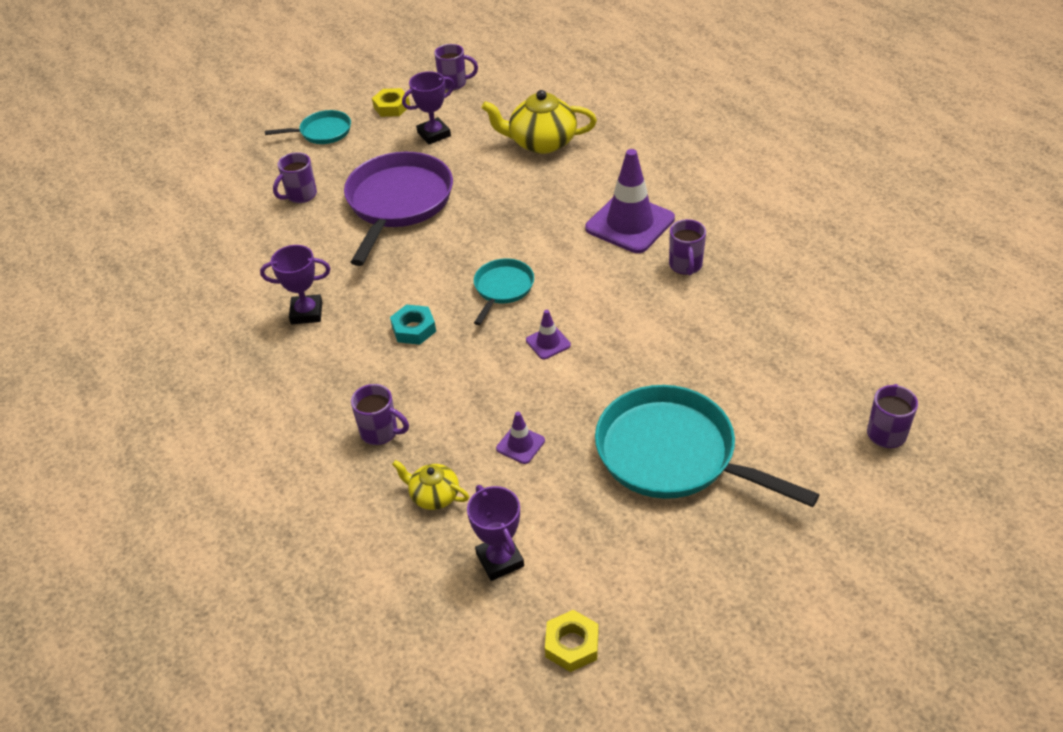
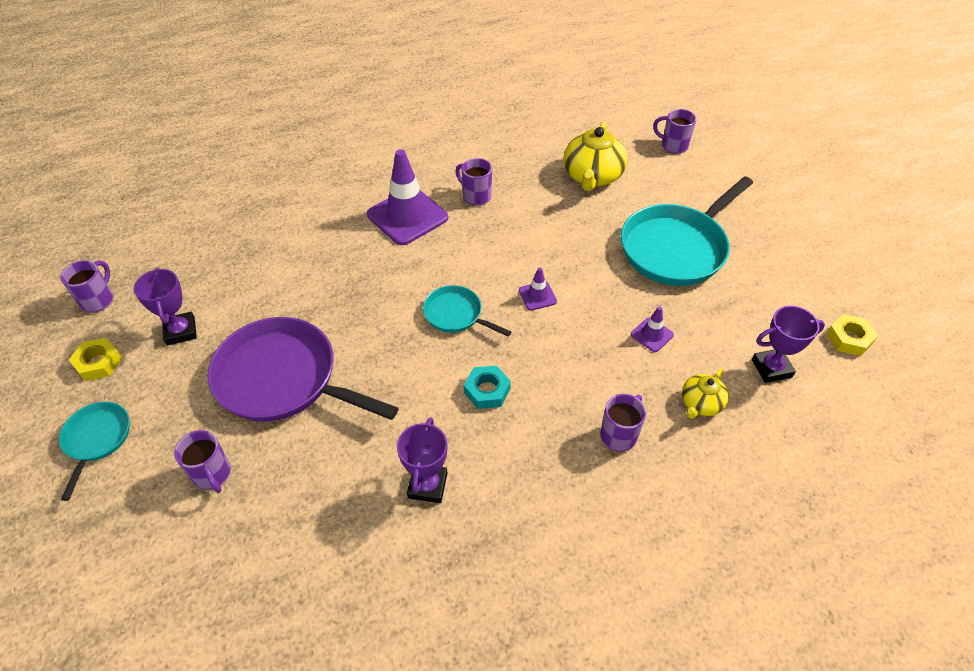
camera: 80 degrees left, 5 degrees up
(541, 142) = (255, 250): yellow teapot -> yellow teapot (592, 176)
(685, 266) = (475, 196): purple mug -> purple mug turned 150 degrees counterclockwise

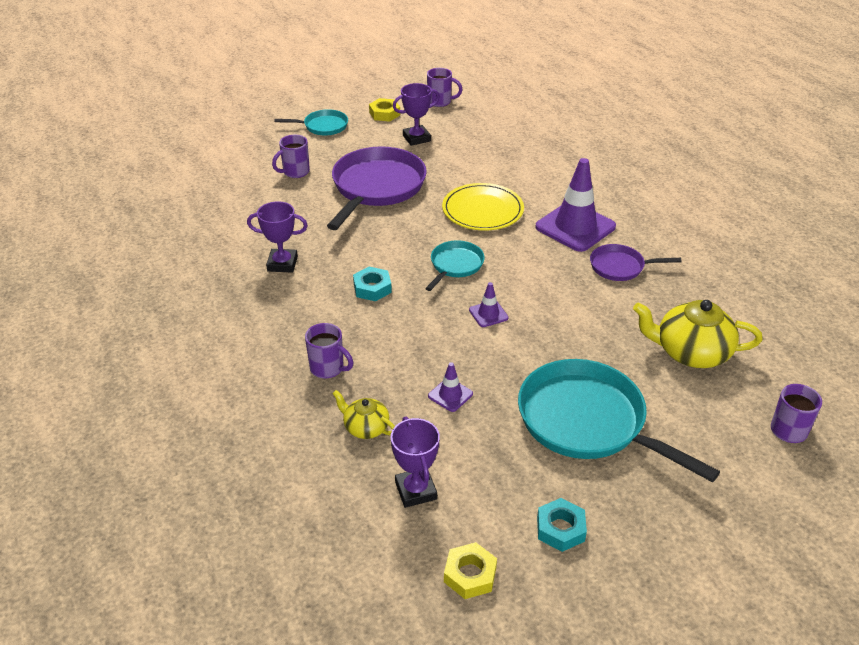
camera: 85 degrees right, 10 degrees down
(360, 283) = (482, 210): none -> yellow plate
(475, 196) = (620, 267): purple mug -> purple pan
(791, 280) = (560, 529): none -> turquoise nut

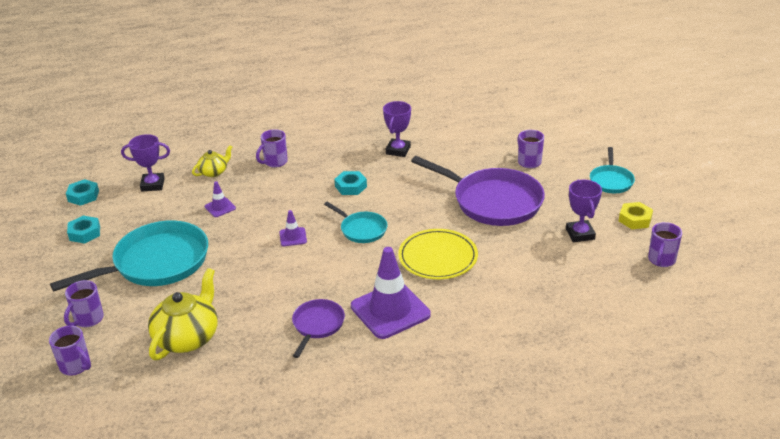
camera: 105 degrees right, 5 degrees down
(470, 575) = (83, 196): yellow nut -> turquoise nut
(717, 449) = (88, 319): none -> purple mug

